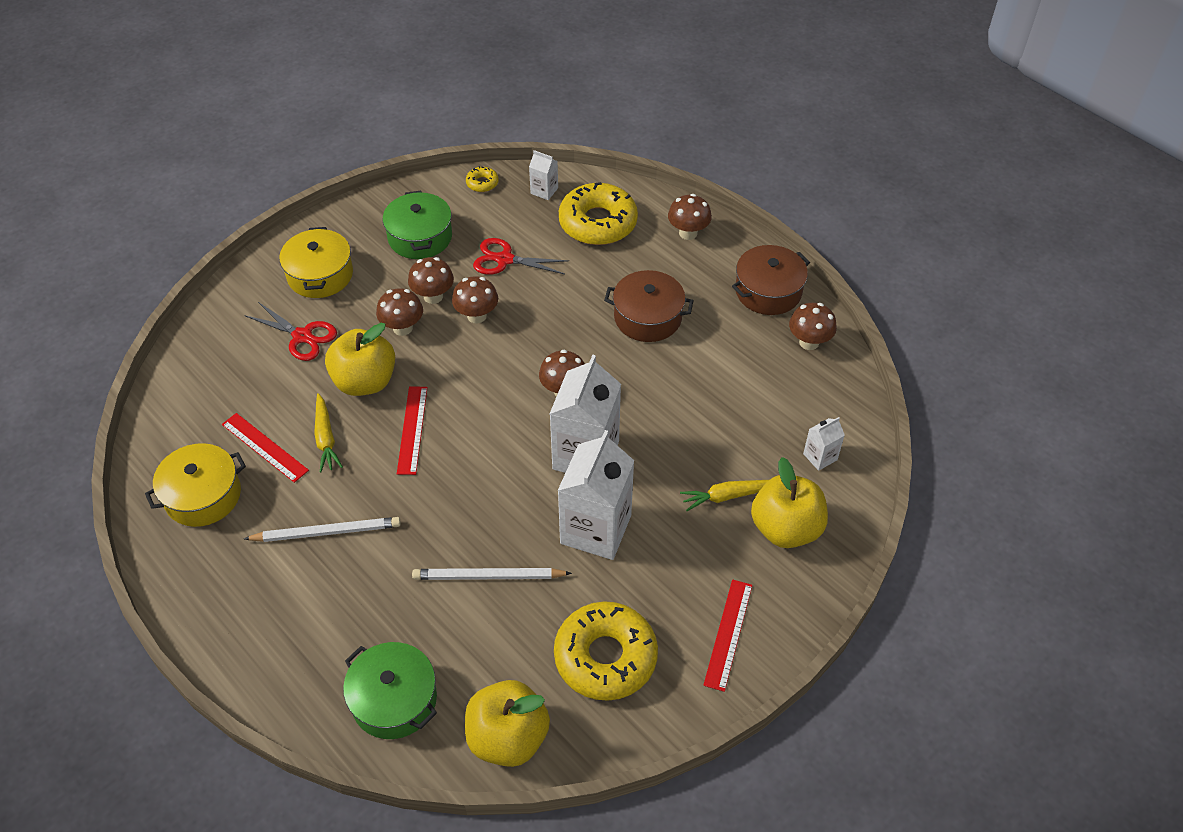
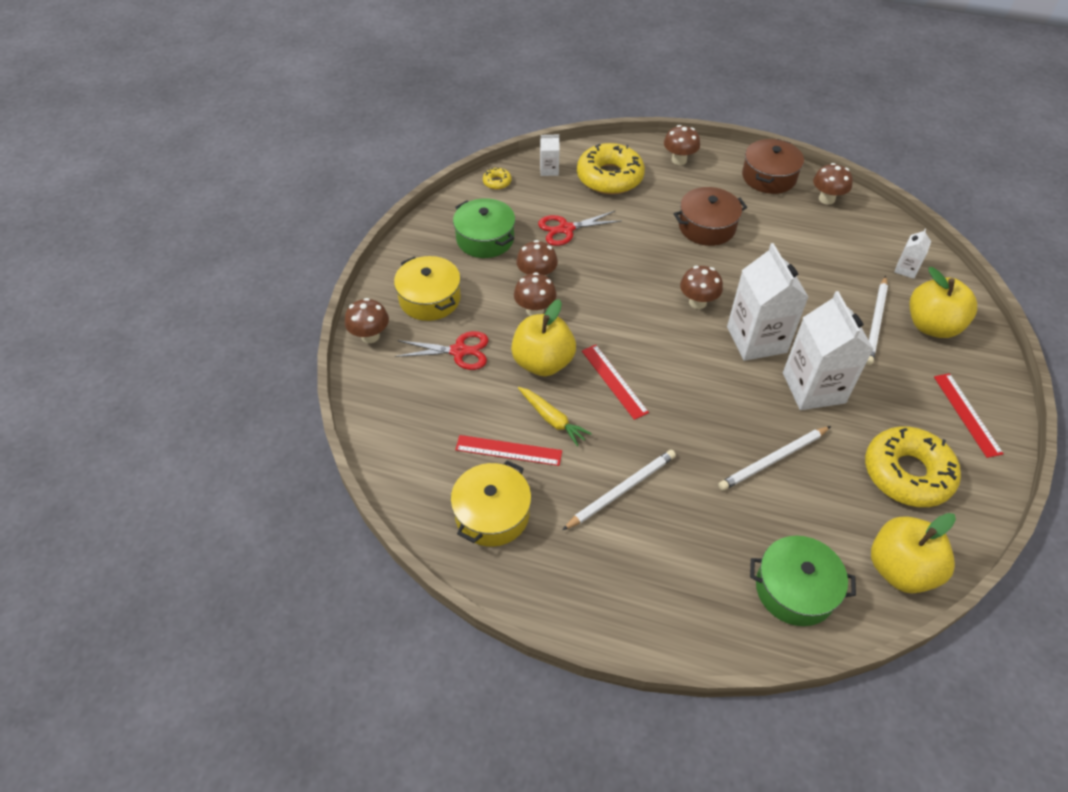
camera: 30 degrees left, 0 degrees up
(477, 316) = (583, 277): brown mushroom -> brown mushroom (370, 336)
(727, 496) = (876, 322): yellow carrot -> white pencil

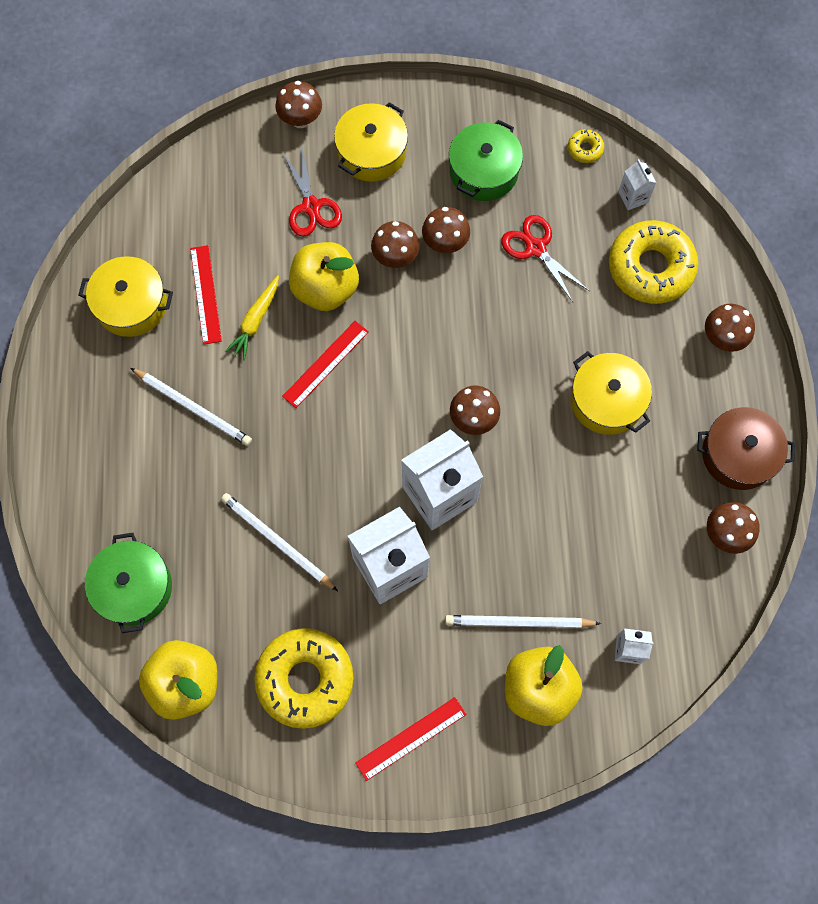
camera: 70 degrees right, 20 degrees up
(706, 227) = (606, 400): brown pot -> yellow pot

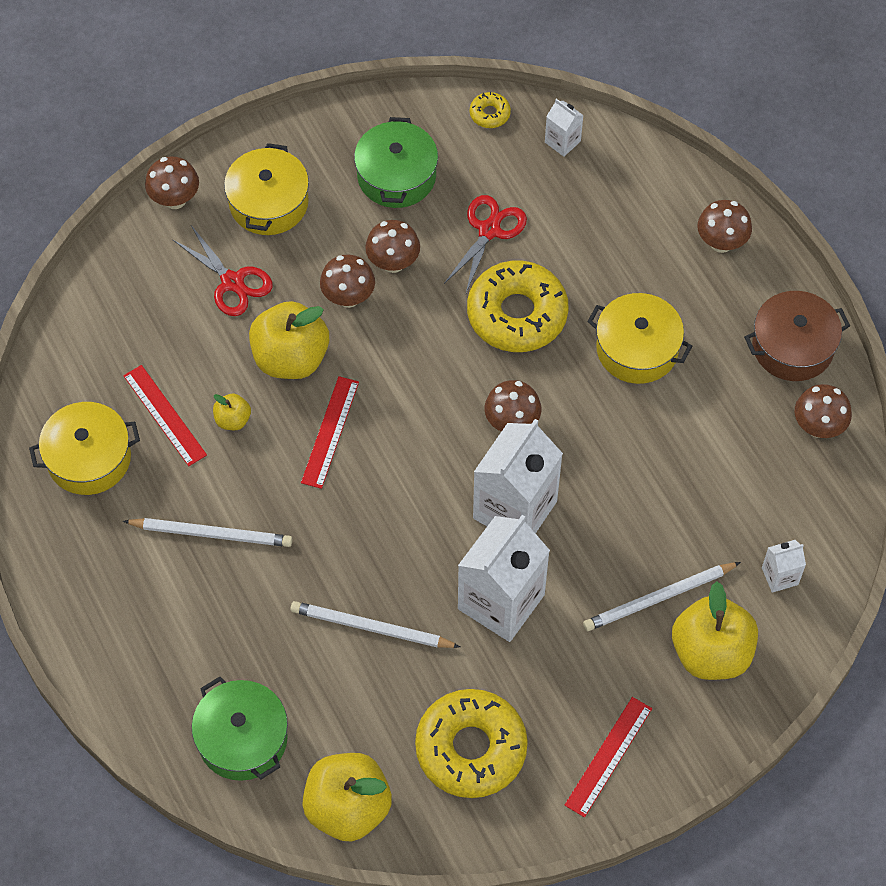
camera: 25 degrees left, 10 degrees down
(255, 321) = (233, 420): yellow carrot -> yellow apple
(535, 248) = (489, 230): red scissors -> red scissors turned 90 degrees clockwise
(650, 268) = (615, 203): yellow donut -> yellow donut (517, 314)

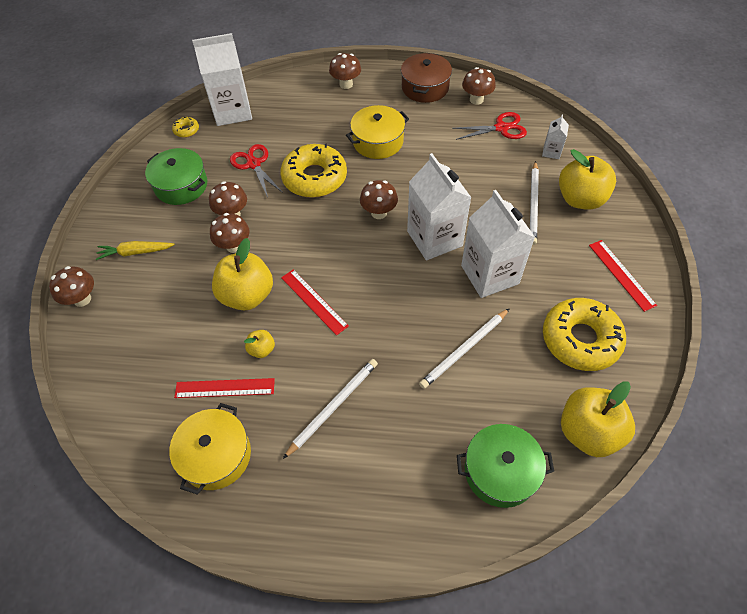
camera: 55 degrees left, 5 degrees down
(232, 282) = (168, 299): red scissors -> red scissors (501, 128)
(269, 203) = (135, 252): yellow pot -> yellow carrot
(562, 142) = (232, 111): white carton -> white carton, size x2.19

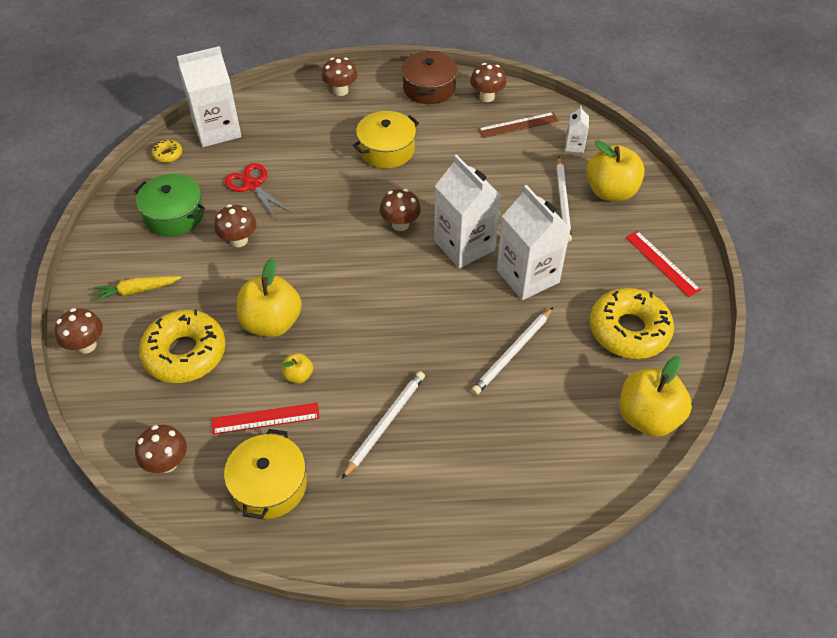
camera: 10 degrees left, 5 degrees down
(234, 246) = (247, 273): brown mushroom -> brown mushroom (167, 463)
(314, 178) = (323, 194): yellow donut -> yellow donut (185, 353)
(314, 301) = (346, 321): red ruler -> none
(500, 471) = (566, 464): green pot -> none
(501, 128) = (518, 125): red scissors -> brown ruler

